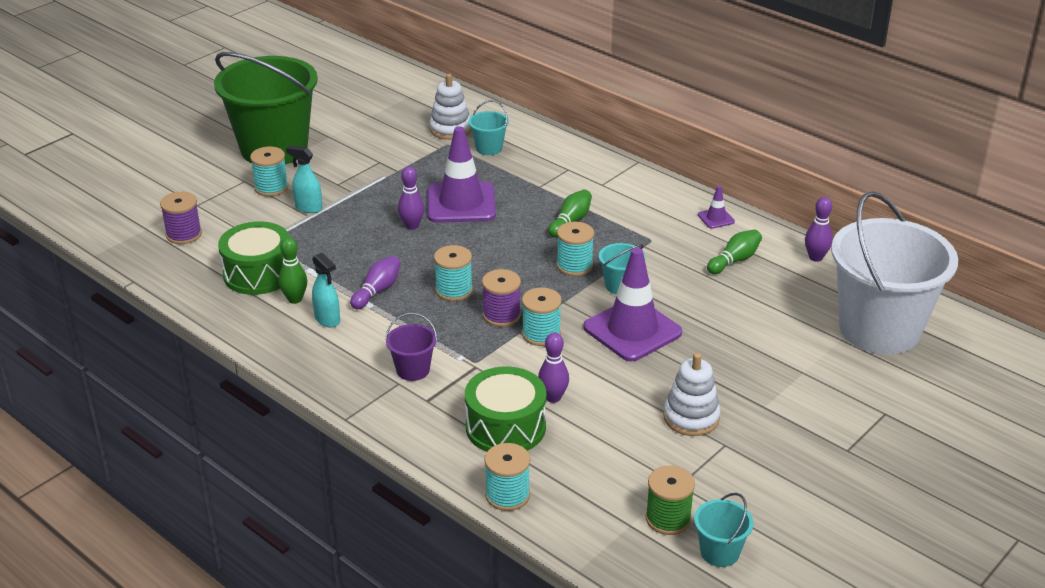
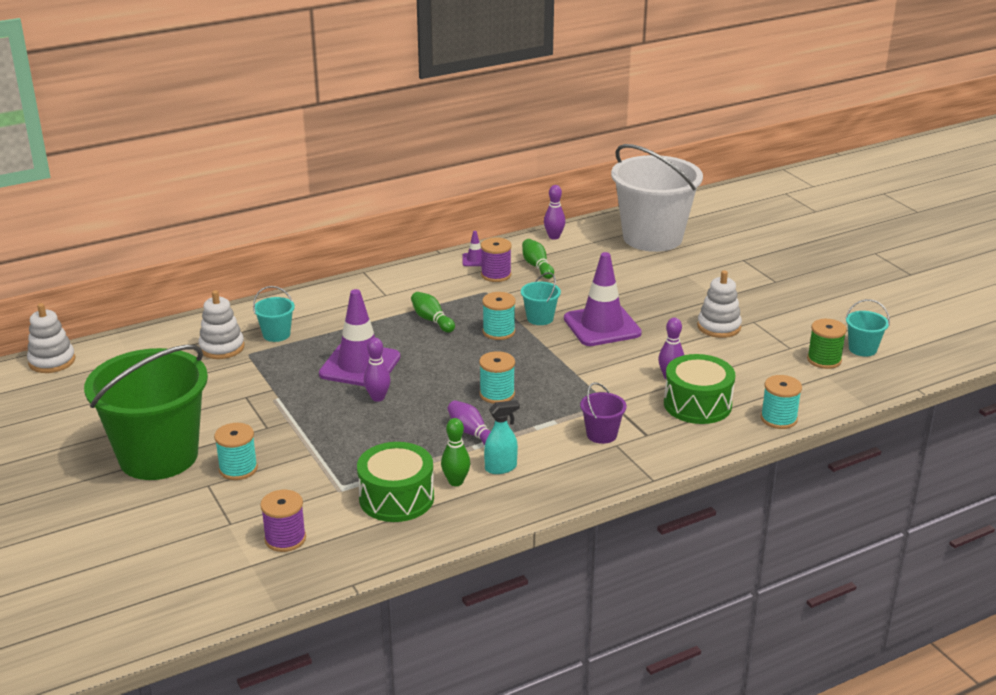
camera: 70 degrees left, 5 degrees down
(308, 208) = (297, 451): turquoise spray bottle -> none
(386, 66) = (52, 361): none -> white stacking toy
(501, 315) = (548, 378): purple spool -> purple spool (496, 275)
(541, 334) = (585, 365): turquoise spool -> none

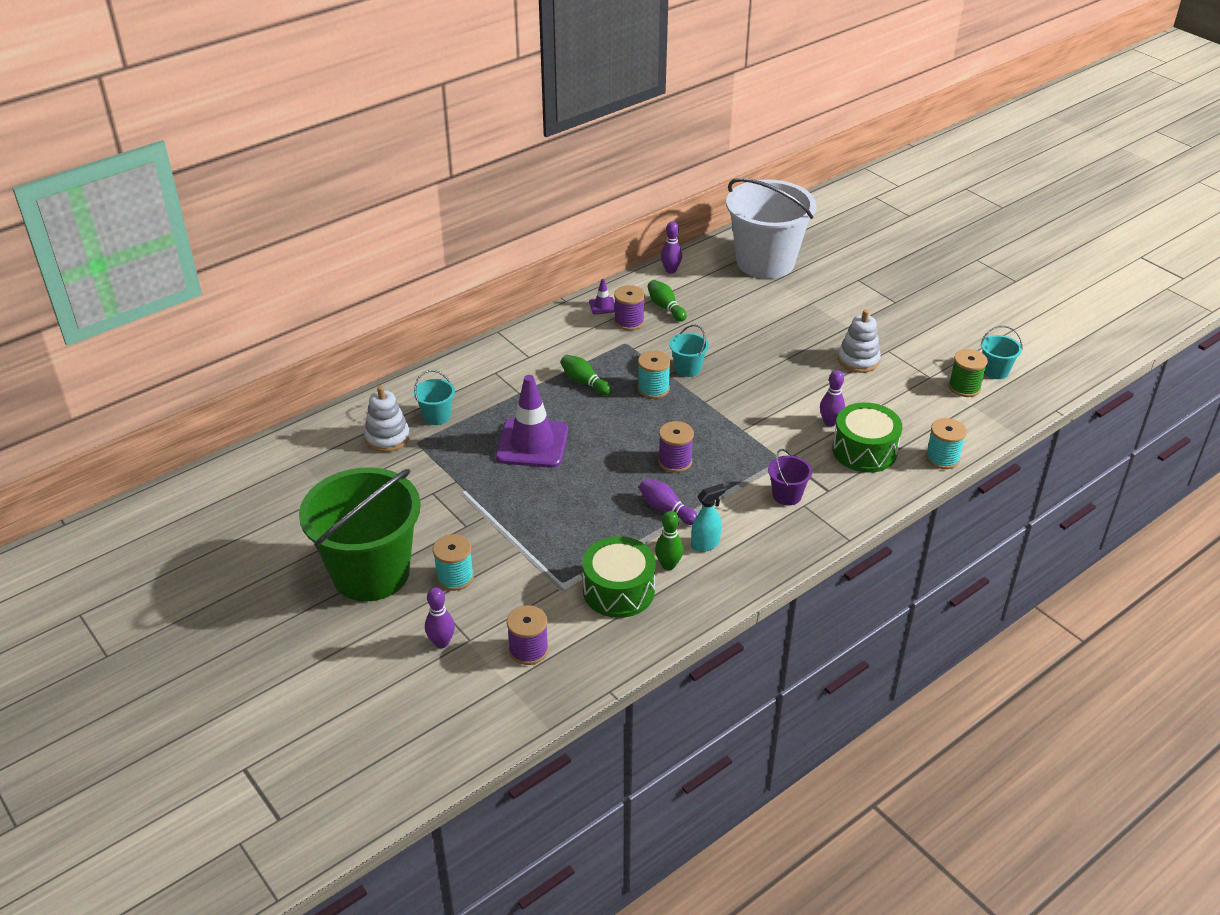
camera: 10 degrees left, 10 degrees up
(52, 361) = (220, 474): white stacking toy -> none
(378, 398) = (562, 479): purple bowling pin -> purple bowling pin (441, 642)
(497, 394) = (675, 461): turquoise spool -> purple spool
(602, 326) = (749, 371): purple traffic cone -> none

